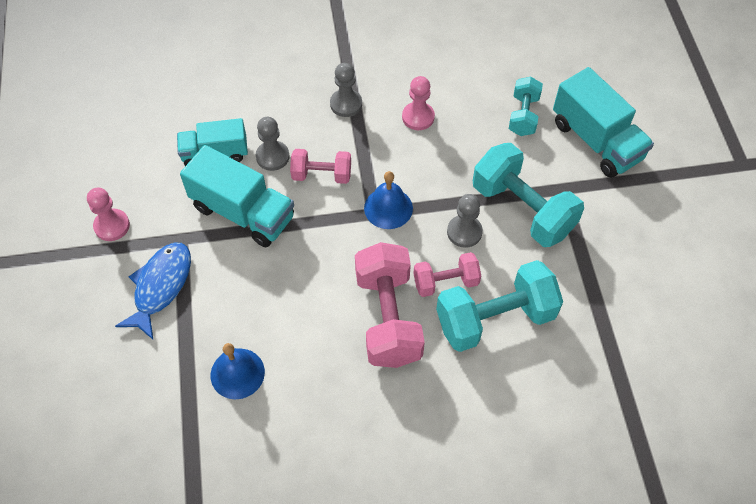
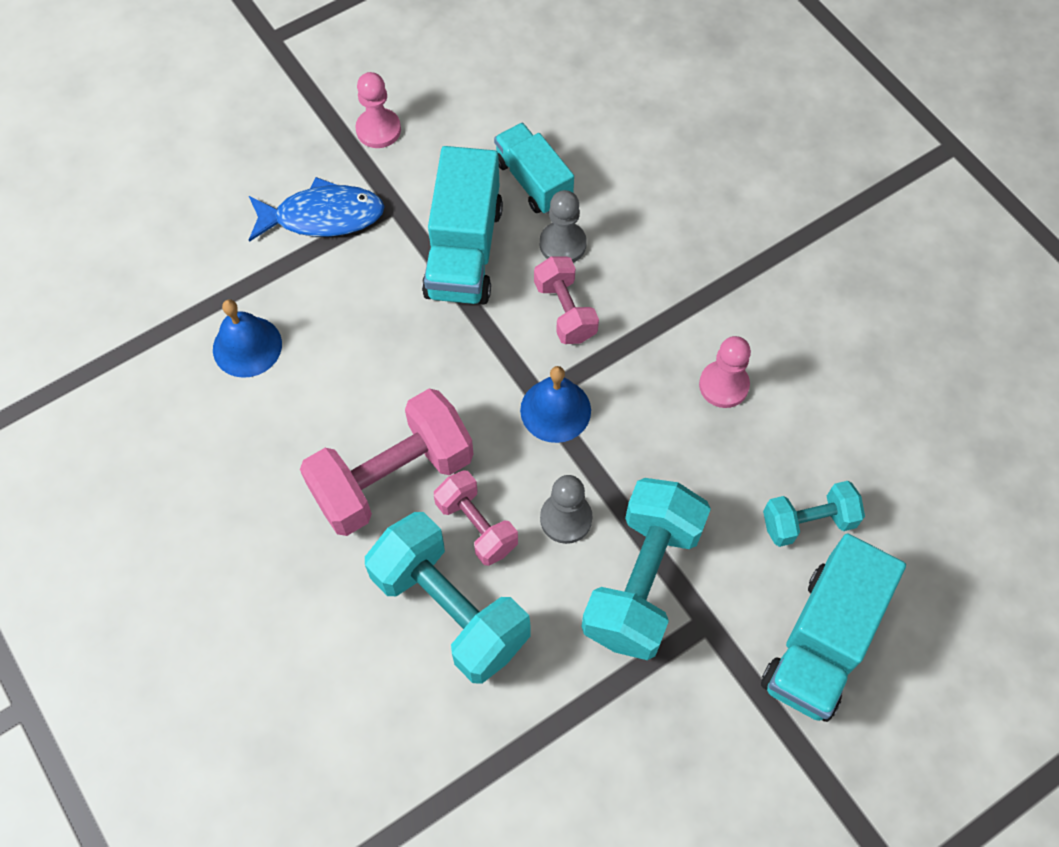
camera: 65 degrees right, 5 degrees up
(346, 104) = (694, 289): grey pawn -> none

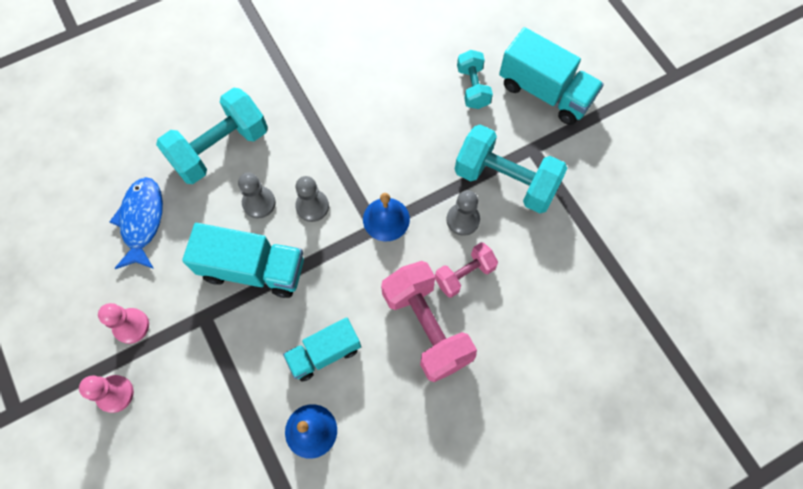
camera: 85 degrees left, 5 degrees up
(323, 216) = (204, 371): blue fish -> blue fish (142, 221)
(450, 609) = (520, 294): turquoise dumbbell -> turquoise dumbbell (220, 148)
(533, 181) = (202, 218): turquoise truck -> turquoise truck (324, 353)
(565, 311) = (312, 206): pink dumbbell -> grey pawn
(723, 385) = (379, 119): pink pawn -> pink pawn (115, 394)

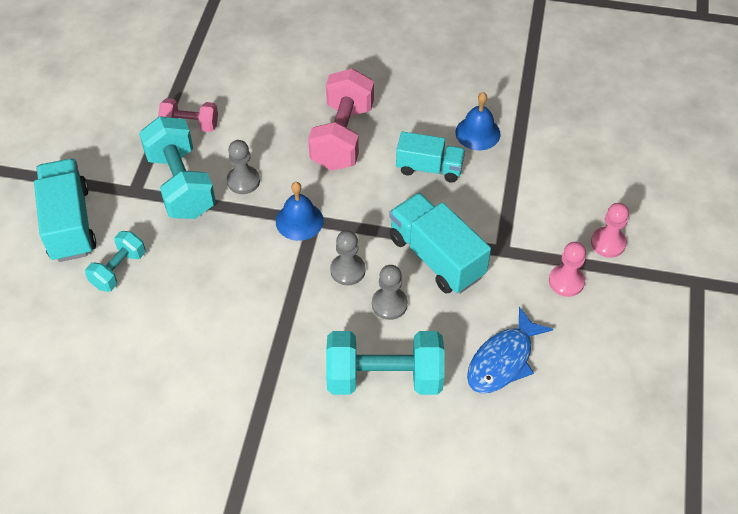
camera: 140 degrees left, 15 degrees down
(464, 274) = (282, 148): pink dumbbell -> pink dumbbell (190, 125)

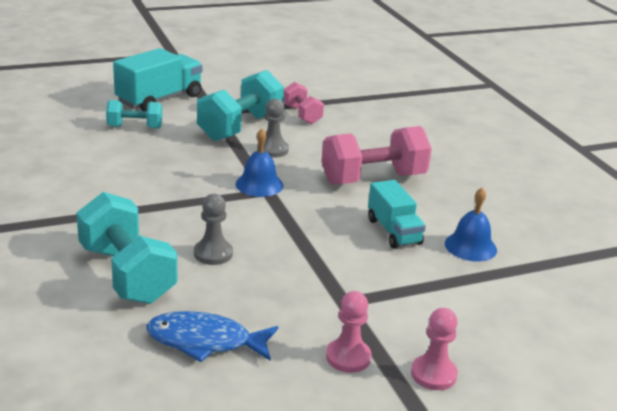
camera: 55 degrees right, 25 degrees down
(347, 270) = (230, 222): grey pawn -> none
(436, 257) = (293, 264): turquoise truck -> none

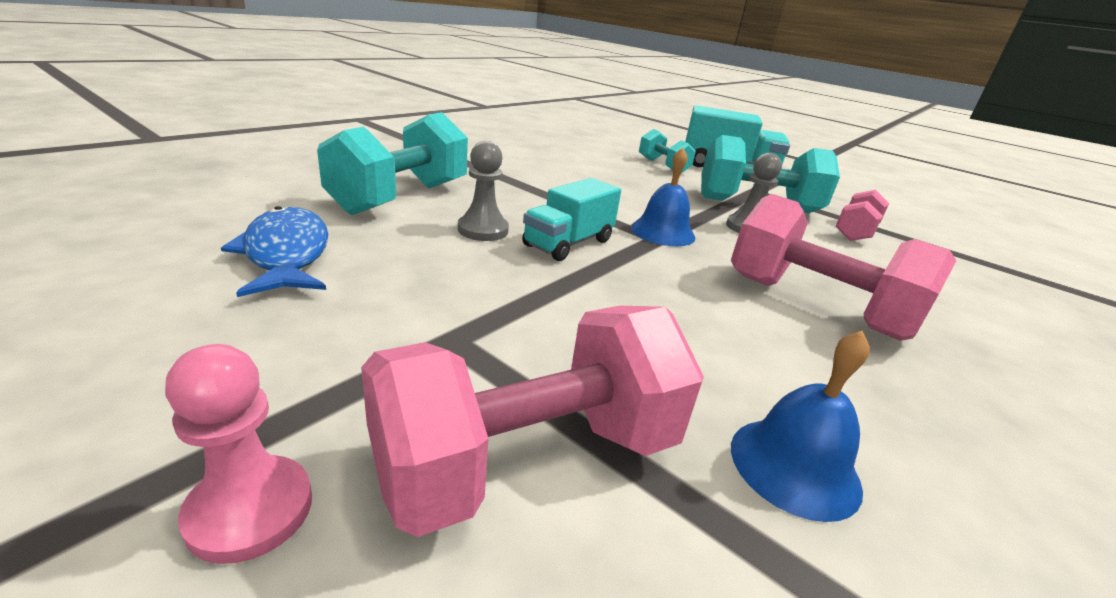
camera: 60 degrees right, 0 degrees up
(348, 357) = (284, 374): pink pawn -> none
(393, 231) = (706, 352): turquoise truck -> turquoise truck (568, 243)
(438, 304) = (530, 459): none -> pink dumbbell

